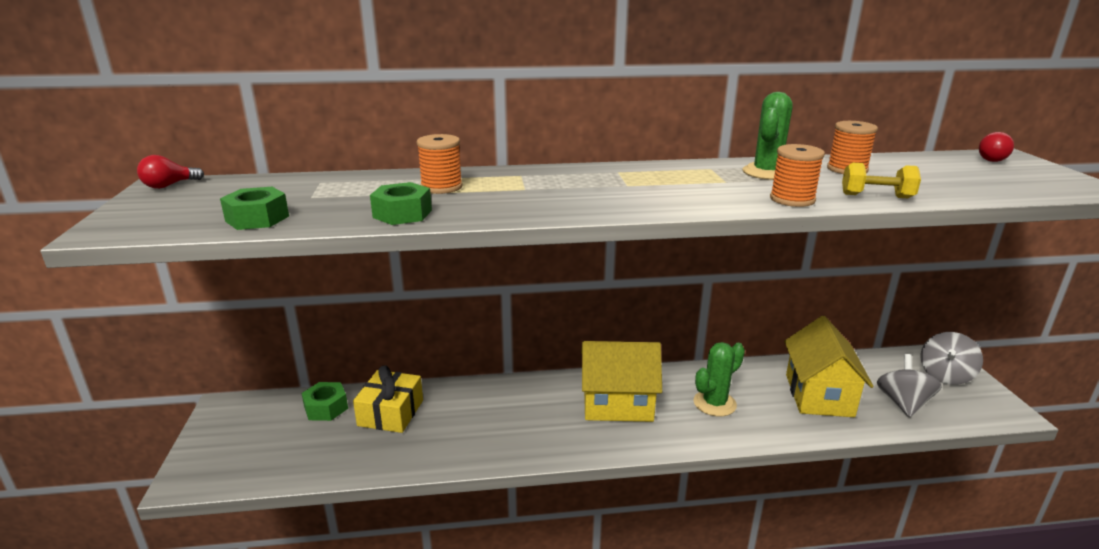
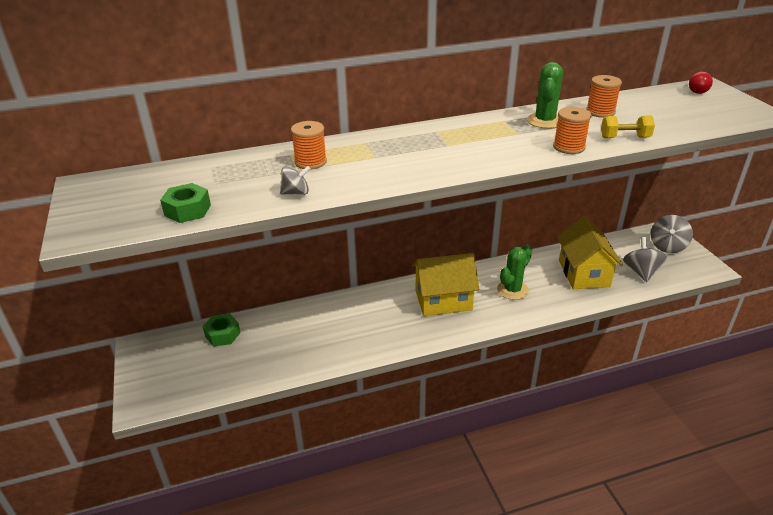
camera: 10 degrees left, 10 degrees up
(169, 186) = (89, 184): red light bulb -> none
(391, 413) = (275, 331): yellow gift -> none
(402, 214) = (296, 193): green nut -> grey spinning top

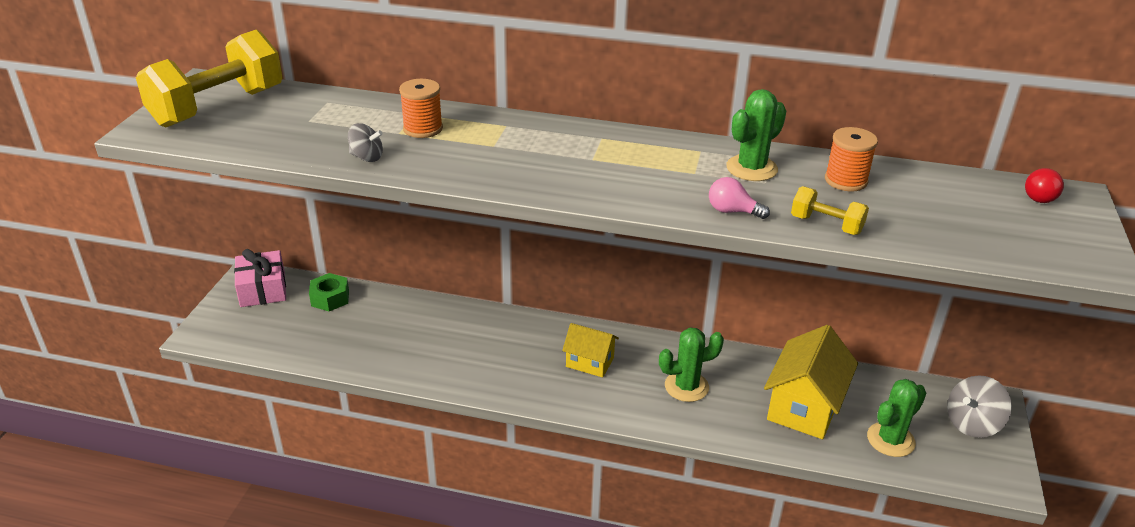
camera: 30 degrees right, 0 degrees up
(122, 197) = (218, 107): none -> yellow dumbbell
(160, 350) = (262, 289): none -> pink gift
(188, 210) = (253, 140): green nut -> none
(443, 300) = (590, 362): yellow house -> yellow house, size x0.59
(569, 147) = (732, 211): orange spool -> pink light bulb
(641, 272) = (890, 440): grey spinning top -> green cactus

